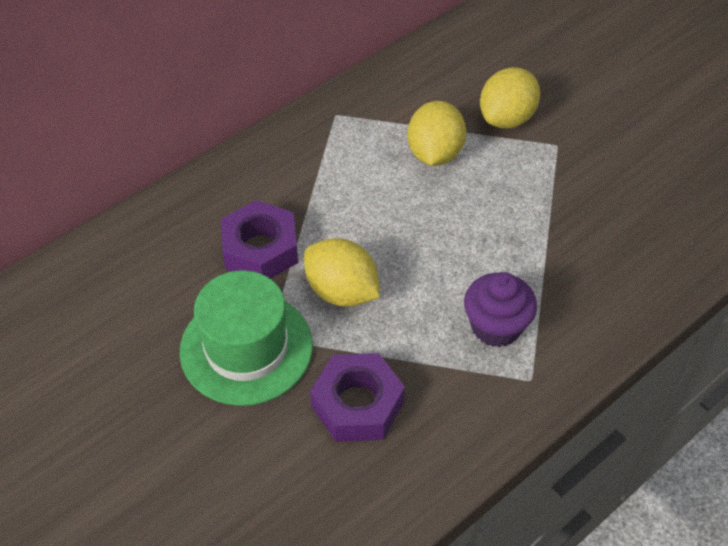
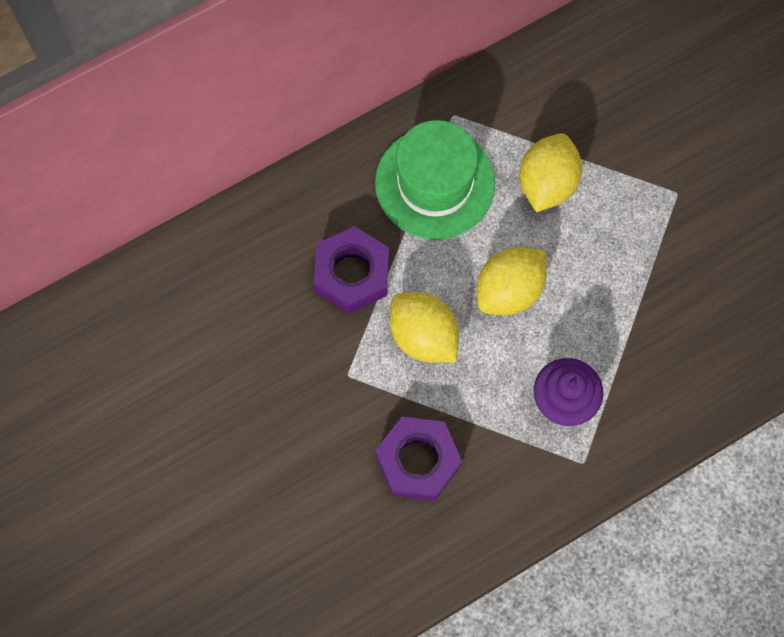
camera: 10 degrees right, 20 degrees up
(246, 348) = (324, 384): green hat -> green hat (435, 183)
(507, 118) = (633, 149): yellow lemon -> yellow lemon (509, 290)

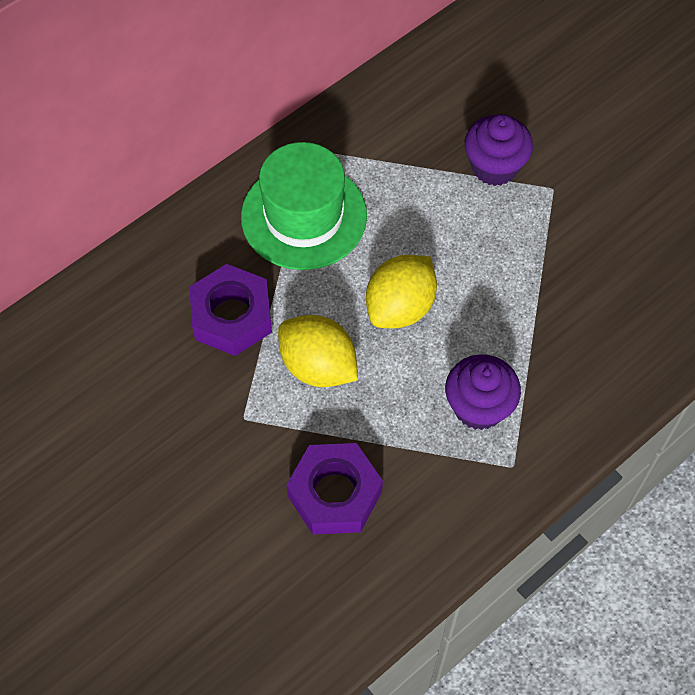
camera: 10 degrees left, 10 degrees down
(547, 183) = (419, 199): yellow lemon -> none
(625, 161) = (494, 167): none -> purple cupcake

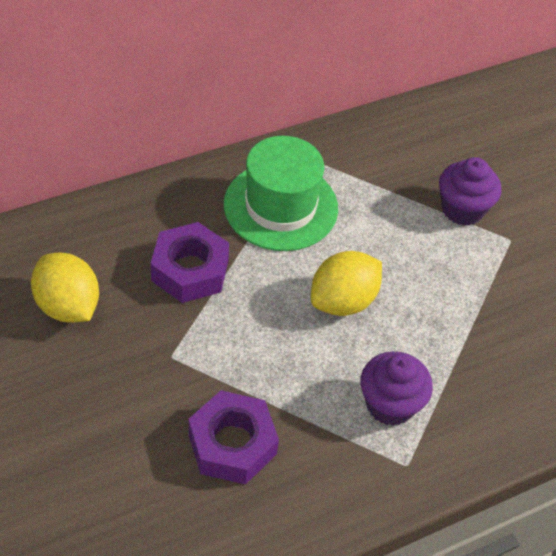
camera: 10 degrees right, 10 degrees down
(318, 366) = (253, 330): yellow lemon -> yellow lemon (68, 306)

